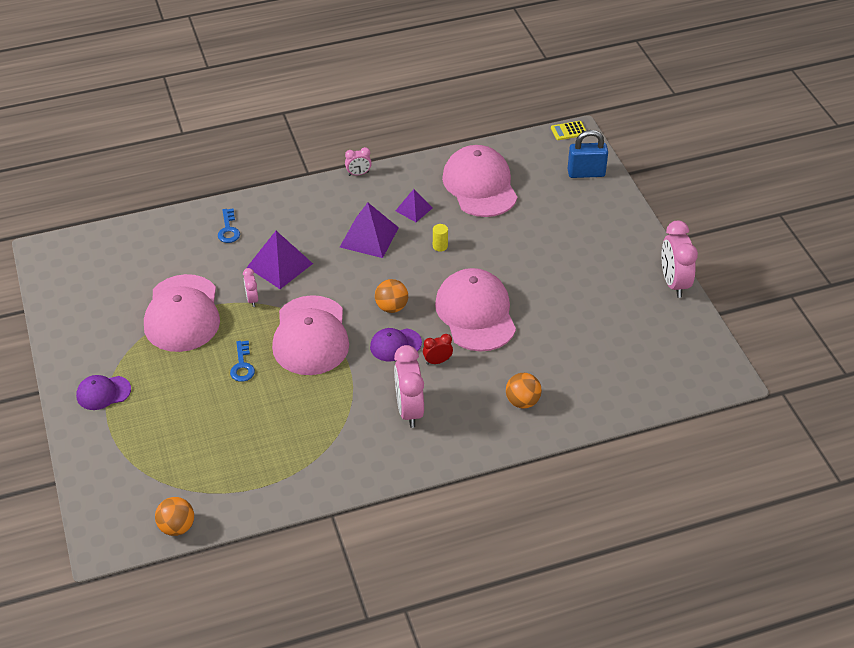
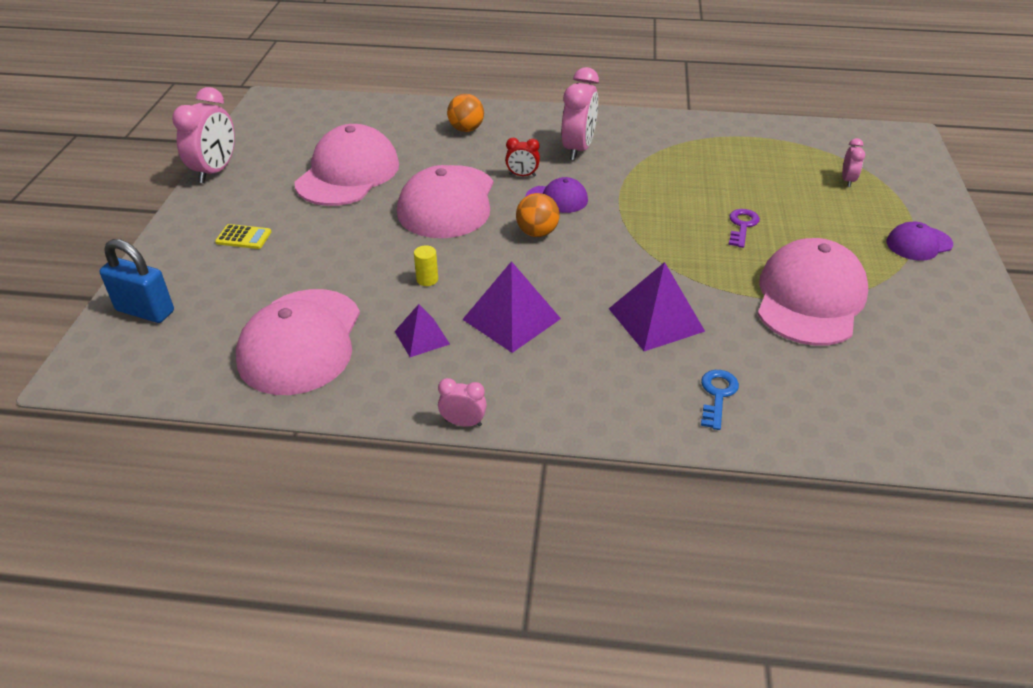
camera: 155 degrees left, 5 degrees down
(103, 393) = (918, 243): purple cap -> purple cap turned 150 degrees clockwise
(177, 527) = (836, 131): orange ball -> none
(242, 365) = (742, 226): blue key -> purple key
(252, 299) = (709, 289): pink clock -> pink clock (847, 180)
(311, 336) = (649, 231): pink cap -> pink cap (348, 173)
(568, 131) = (82, 383): yellow calculator -> yellow calculator (243, 237)

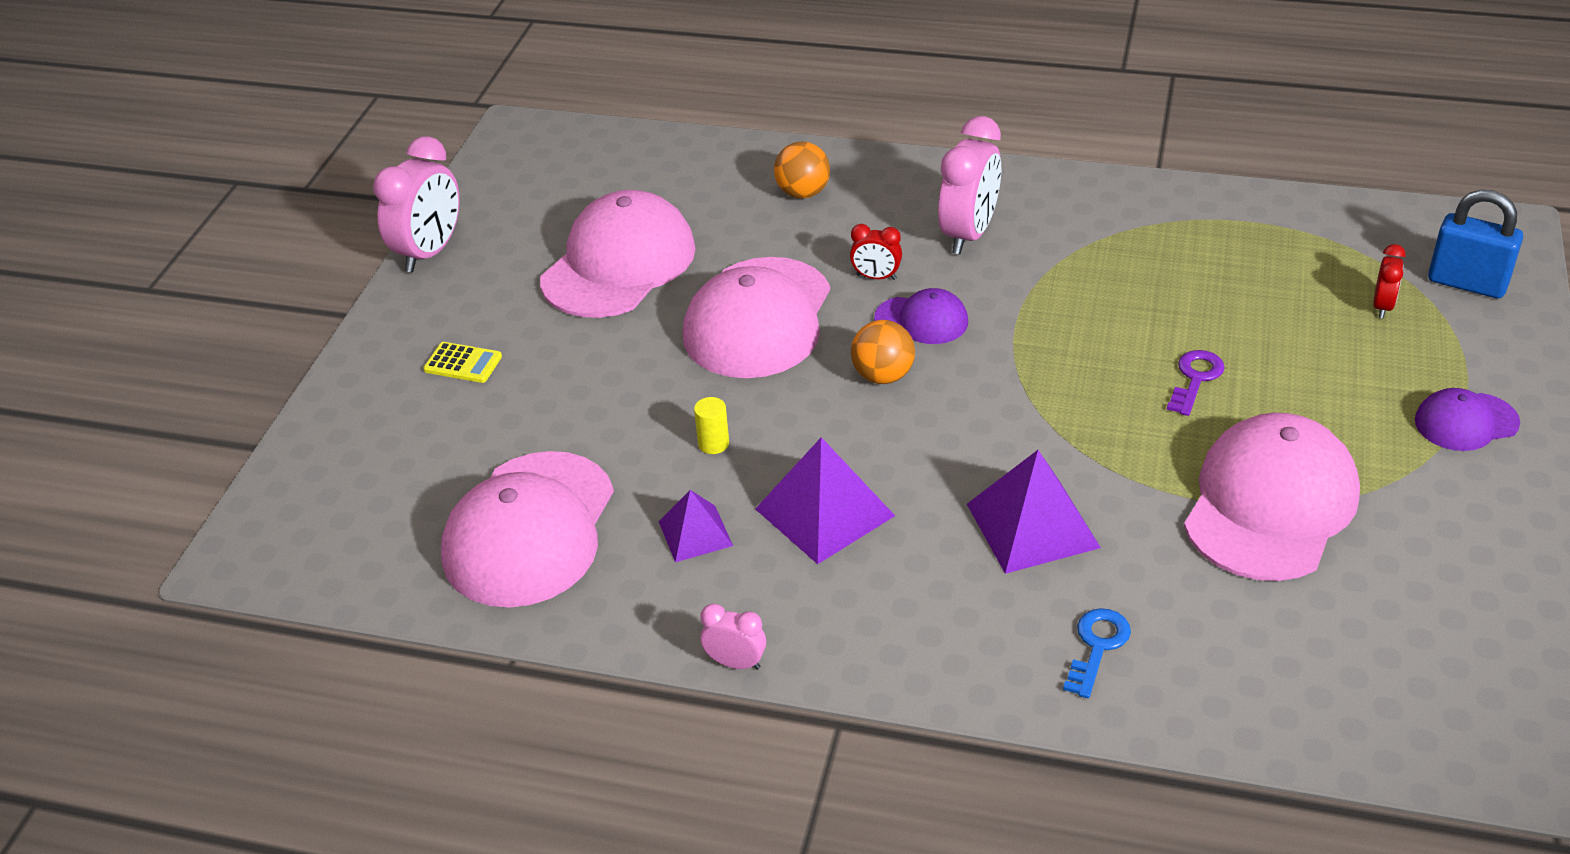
camera: 10 degrees right, 0 degrees up
(145, 311) = (325, 471): blue padlock -> blue padlock (1467, 283)
(847, 180) = (1382, 306): pink clock -> red clock

